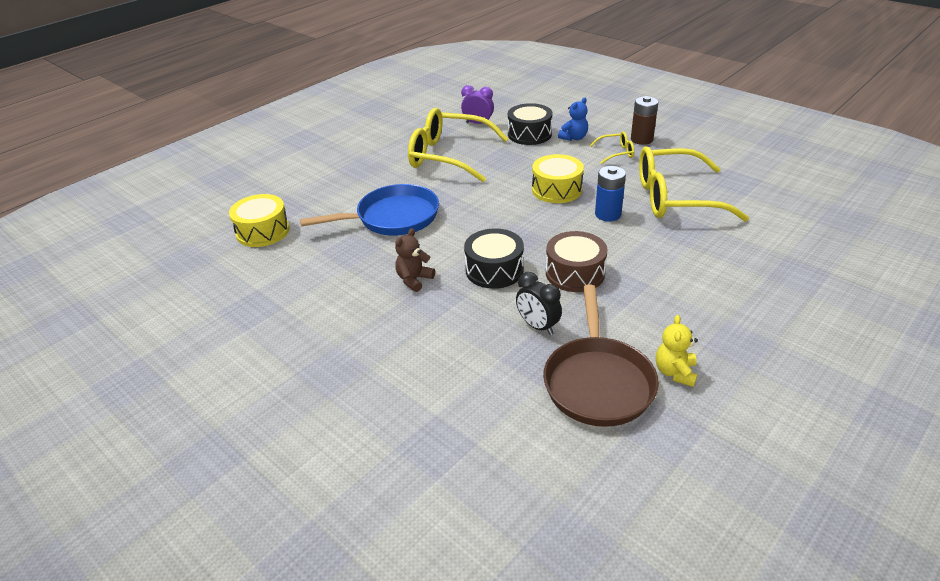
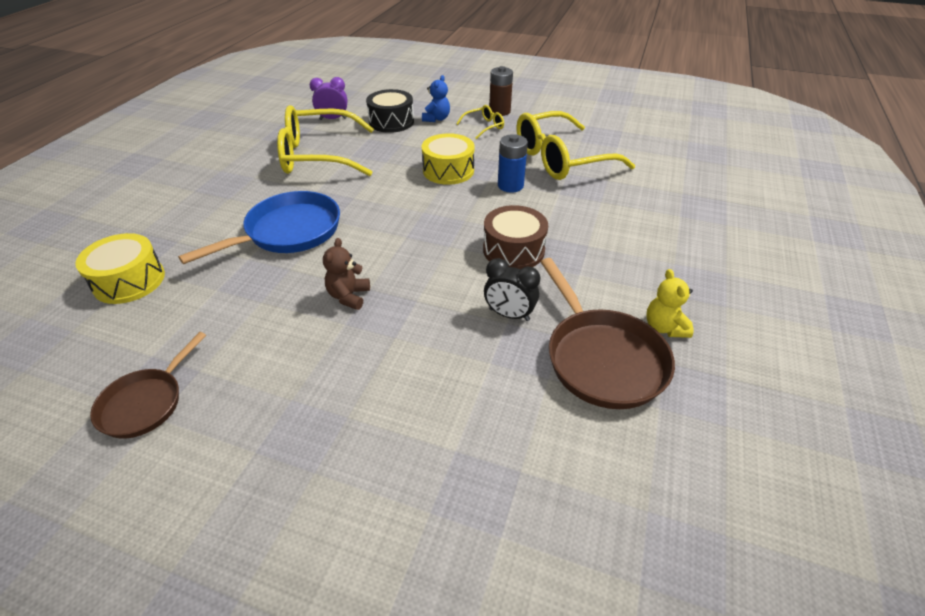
camera: 25 degrees left, 5 degrees up
(240, 320) = (146, 403): none -> brown pan
(494, 270) = (431, 265): black drum -> none

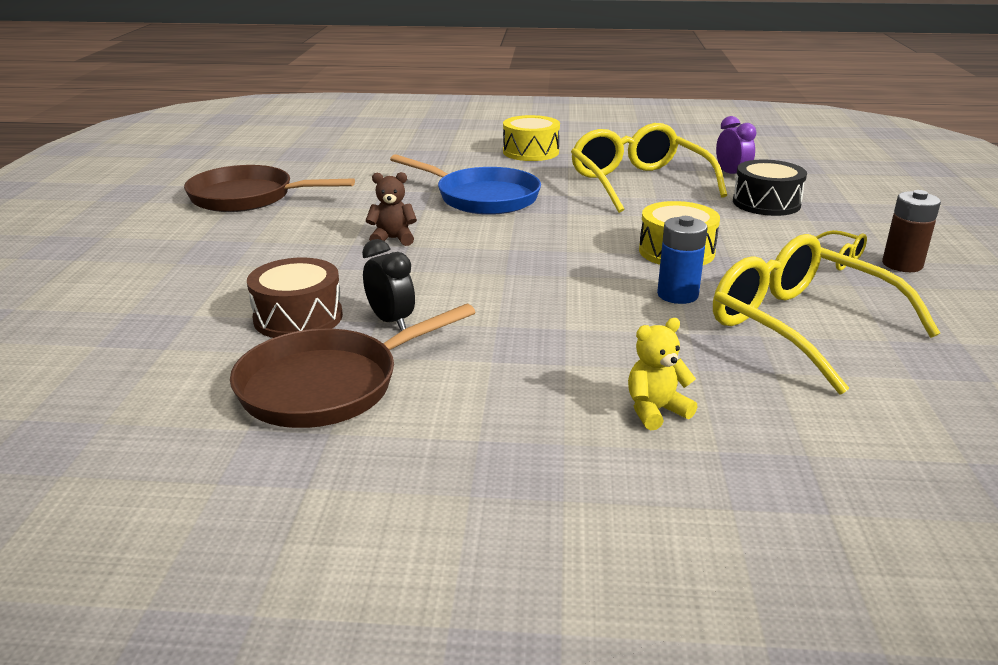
camera: 75 degrees right, 15 degrees down
(129, 281) = (382, 162): yellow drum -> yellow drum (530, 152)
(146, 403) = (248, 197): brown pan -> brown pan, size x1.62
(436, 119) = (812, 226): blue teddy bear -> none
(509, 315) = (391, 321): black clock -> black clock turned 135 degrees clockwise
(513, 250) = (520, 312): brown drum -> brown drum (298, 317)
(664, 327) = (399, 433): yellow teddy bear -> yellow teddy bear (655, 411)

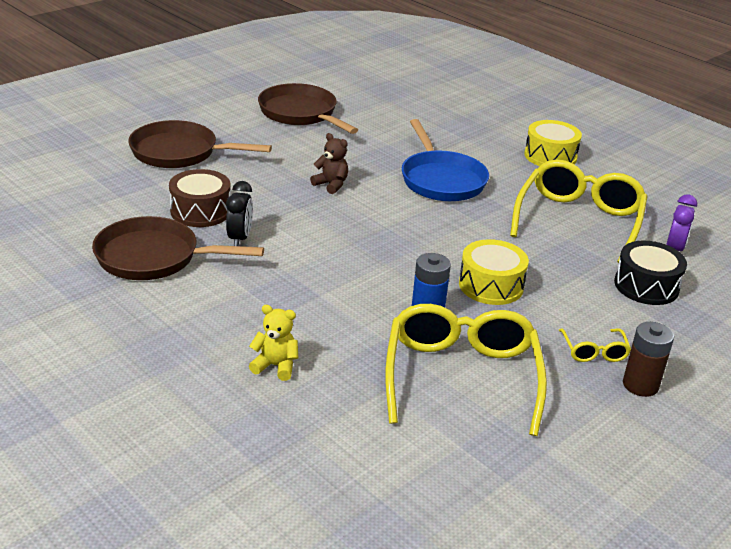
camera: 40 degrees right, 5 degrees up
(167, 277) = (179, 152): none -> brown pan

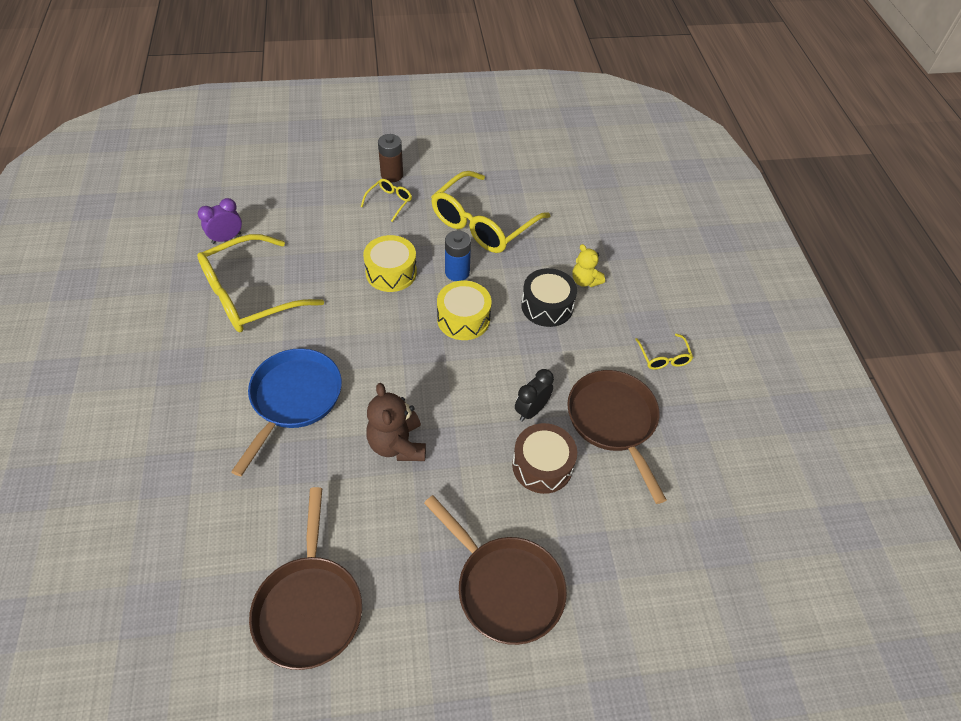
camera: 145 degrees left, 20 degrees up
(128, 326) = (663, 357): none -> yellow glasses
(154, 257) = (613, 421): brown pan -> brown pan turned 150 degrees counterclockwise
(331, 185) = (397, 444): brown teddy bear -> brown teddy bear, size x1.57
(550, 156) = (155, 380): yellow drum -> yellow drum (463, 319)
(646, 286) = (292, 223): black drum -> black drum (547, 306)

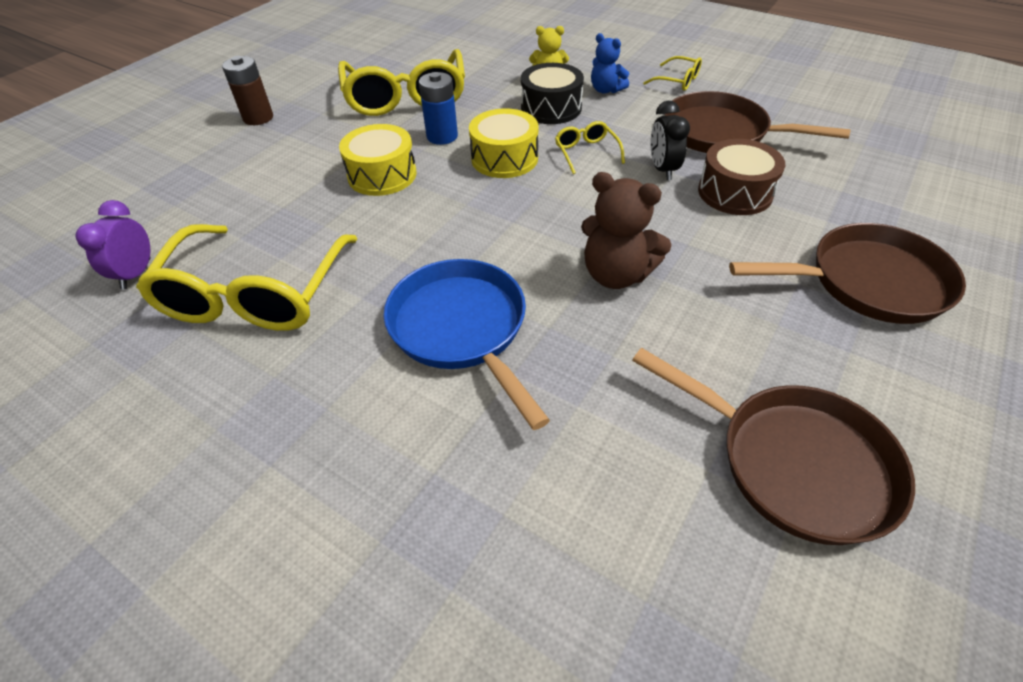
camera: 45 degrees left, 5 degrees down
(389, 202) = (290, 135): yellow glasses -> yellow glasses (586, 152)
(604, 322) = (606, 90): none -> blue teddy bear

